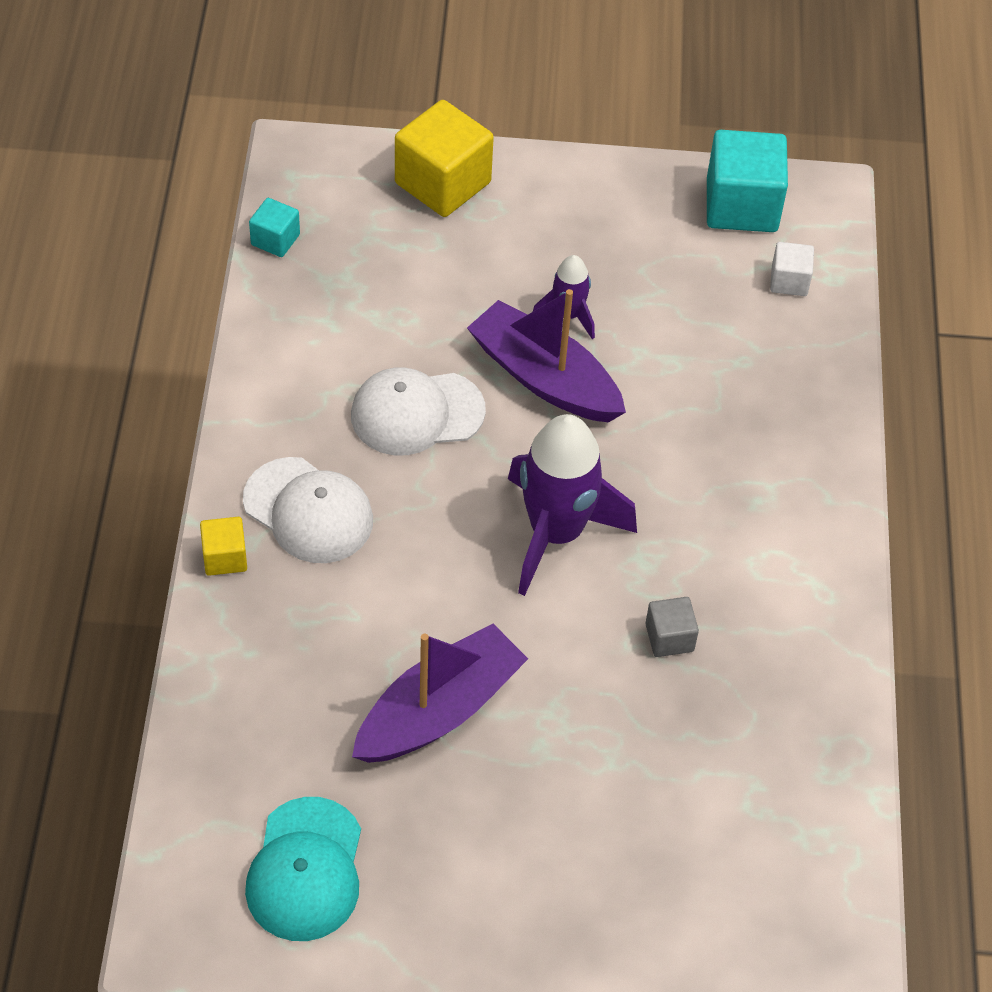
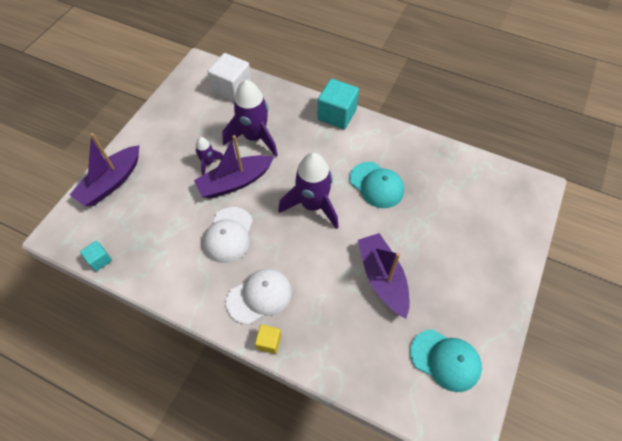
camera: 65 degrees left, 5 degrees up
(443, 183) = (111, 182): yellow cube -> purple boat
(669, 637) = (376, 185): grey cube -> turquoise cap
(676, 370) = (254, 137): none -> purple rocket
(741, 205) = (188, 89): turquoise cube -> turquoise cube (337, 115)
(789, 281) = (232, 89): white cube -> white cube, size x1.95

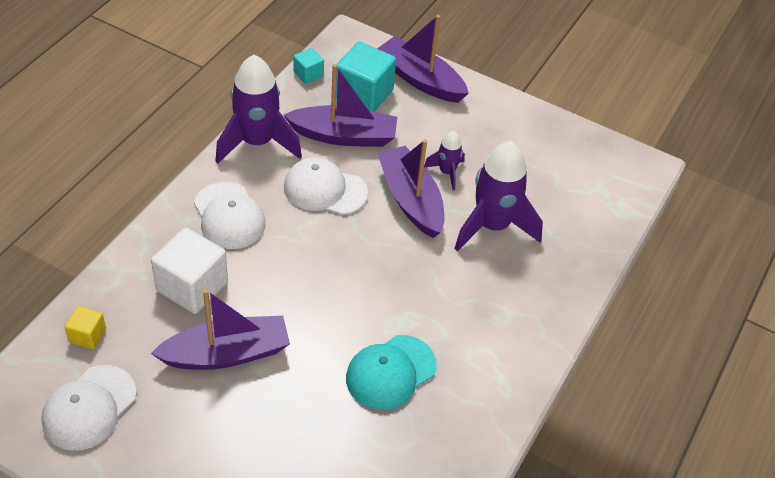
camera: 90 degrees right, 10 degrees down
(172, 228) = (344, 136): none -> purple boat
(232, 89) = (593, 204): white cube -> white cube (192, 286)
(269, 342) = (167, 221): yellow cube -> yellow cube (87, 335)
(313, 205) = (361, 285): purple rocket -> purple rocket (257, 142)
(337, 115) = (540, 337): turquoise cube -> turquoise cube (364, 94)
(445, 360) = (89, 408): turquoise cap -> white cap

